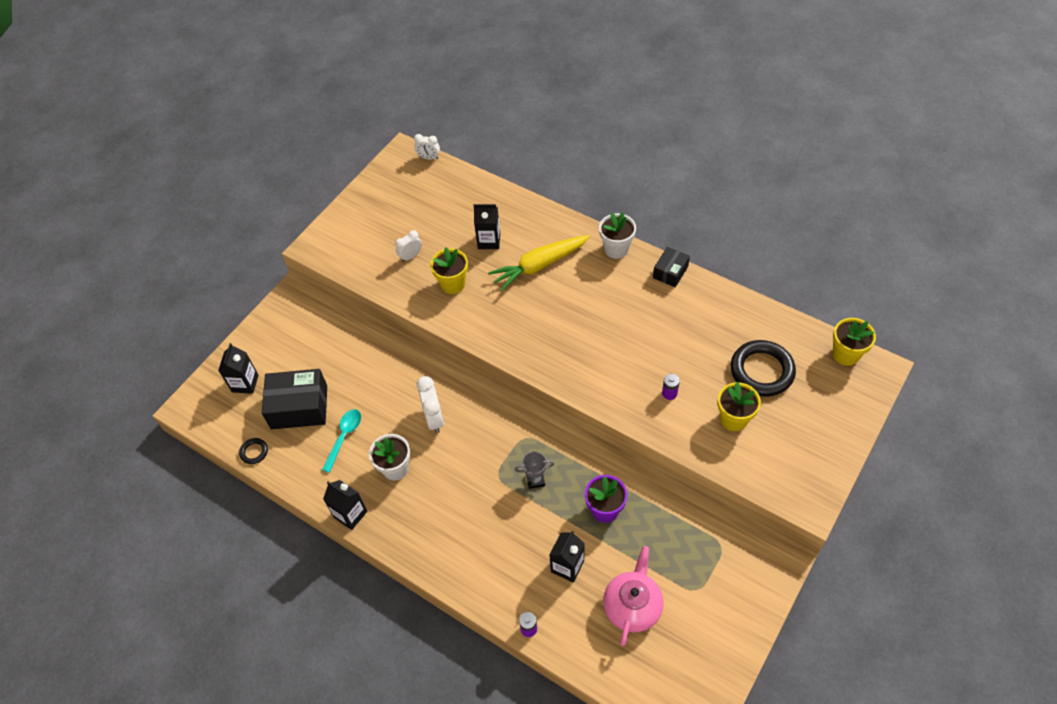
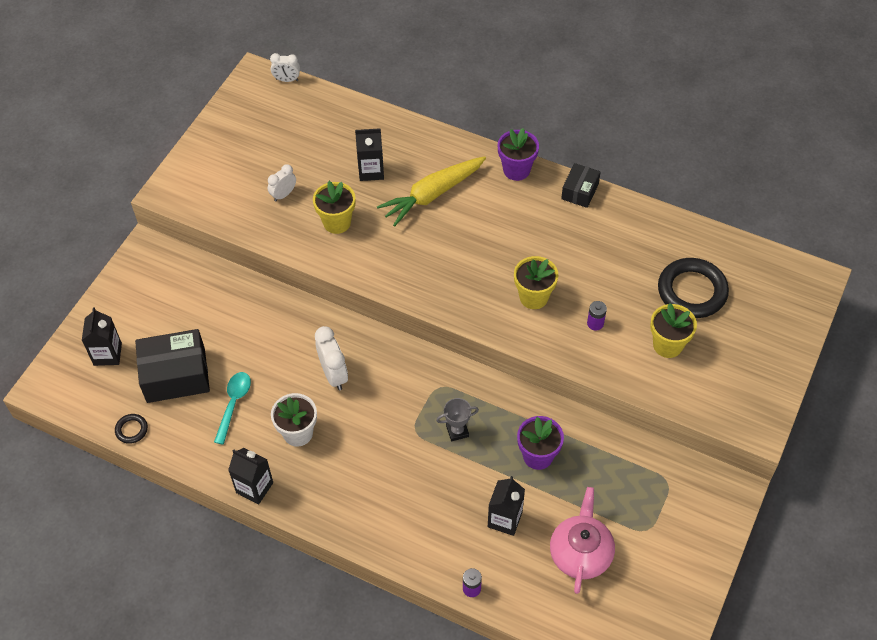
camera: 10 degrees left, 0 degrees up
(616, 249) = (516, 170): white flower pot -> purple flower pot
(845, 354) = (779, 266): yellow flower pot -> yellow flower pot (533, 297)

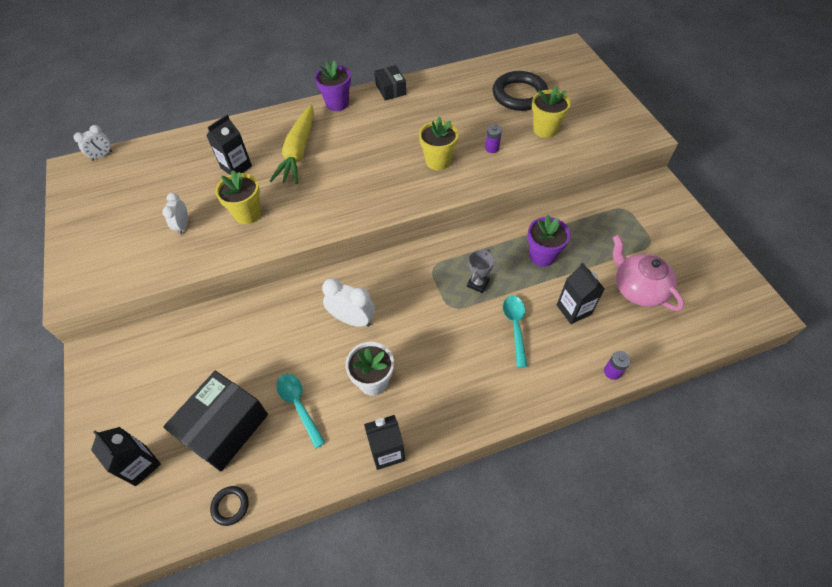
camera: 45 degrees left, 0 degrees up
(443, 490) = (515, 327): none -> turquoise spoon

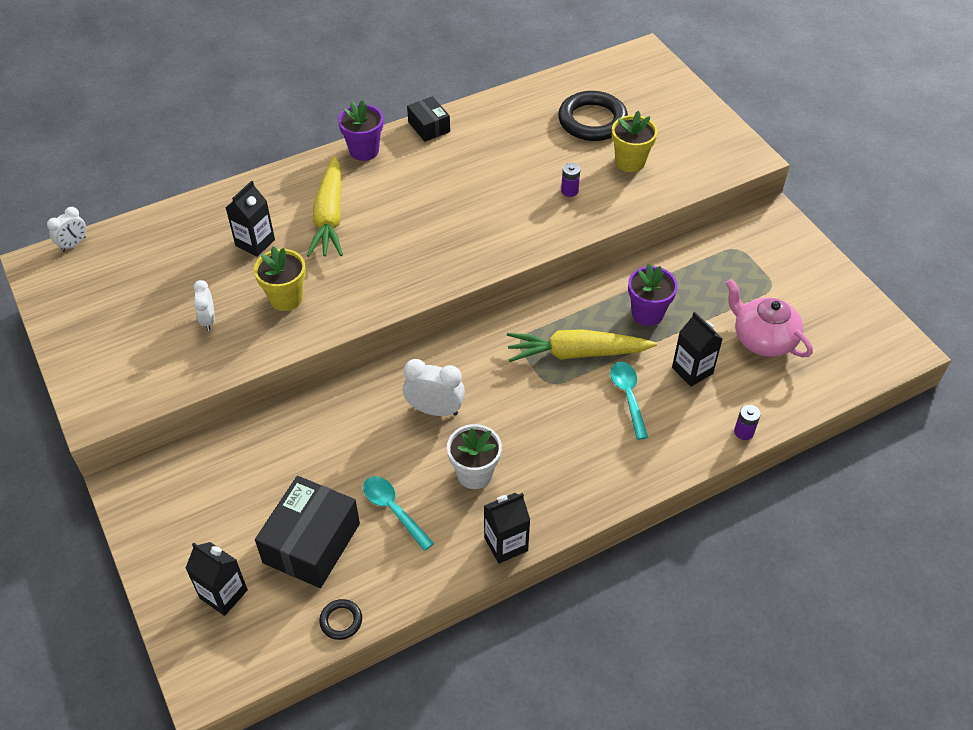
camera: 10 degrees left, 5 degrees down
(438, 161) = (506, 212): yellow flower pot -> none
(478, 283) = (576, 353): grey trophy -> yellow carrot

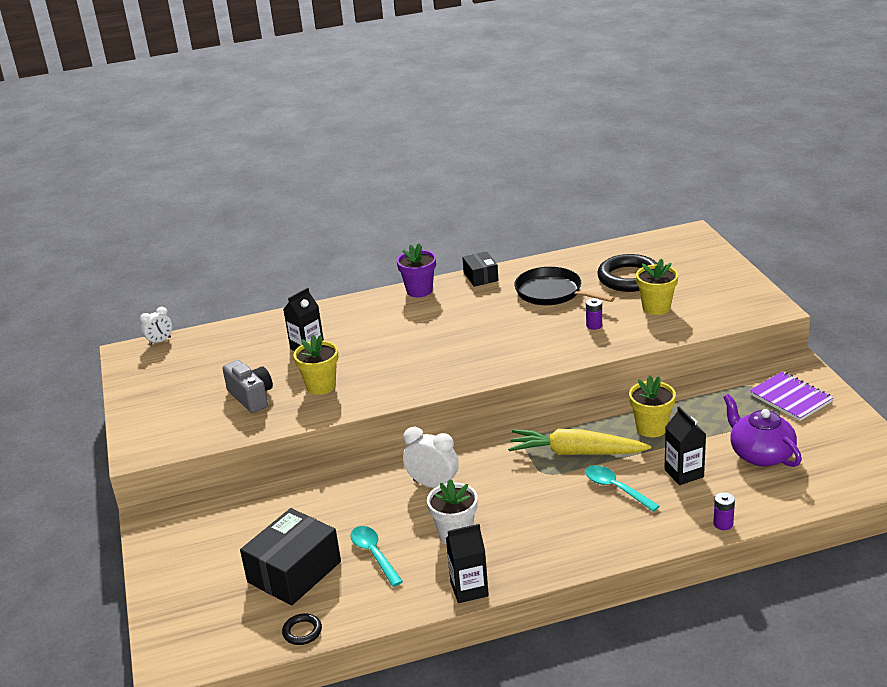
camera: 15 degrees right, 20 degrees down
(208, 320) = (251, 397): white clock -> grey camera
(223, 594) = (206, 601): black carton -> none
(329, 217) = (376, 333): yellow carrot -> none
(513, 146) = (552, 292): none -> black pan
(628, 397) = (616, 488): turquoise spoon -> turquoise spoon turned 45 degrees counterclockwise
(647, 313) = (651, 428): purple flower pot -> yellow flower pot
(763, 339) = (760, 454): pink teapot -> purple teapot
(778, 263) = (790, 398): none -> purple notebook

